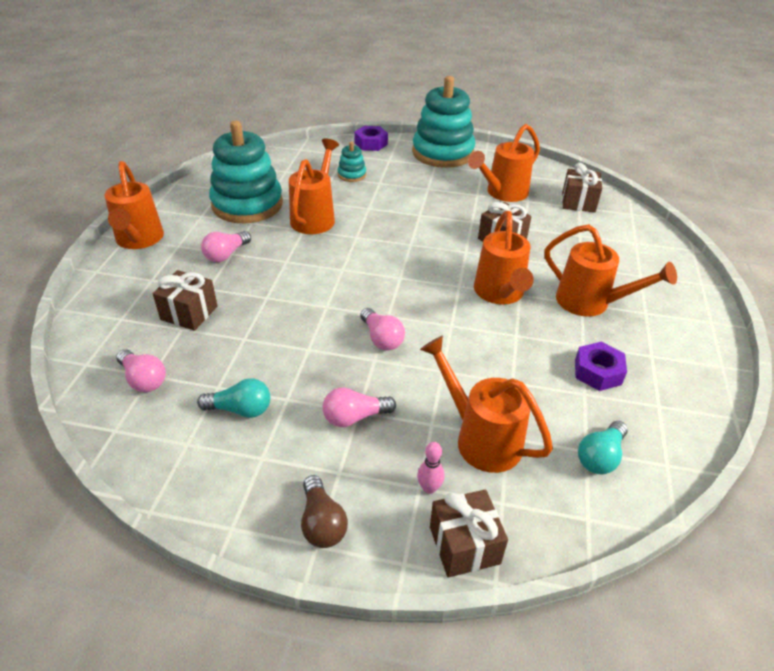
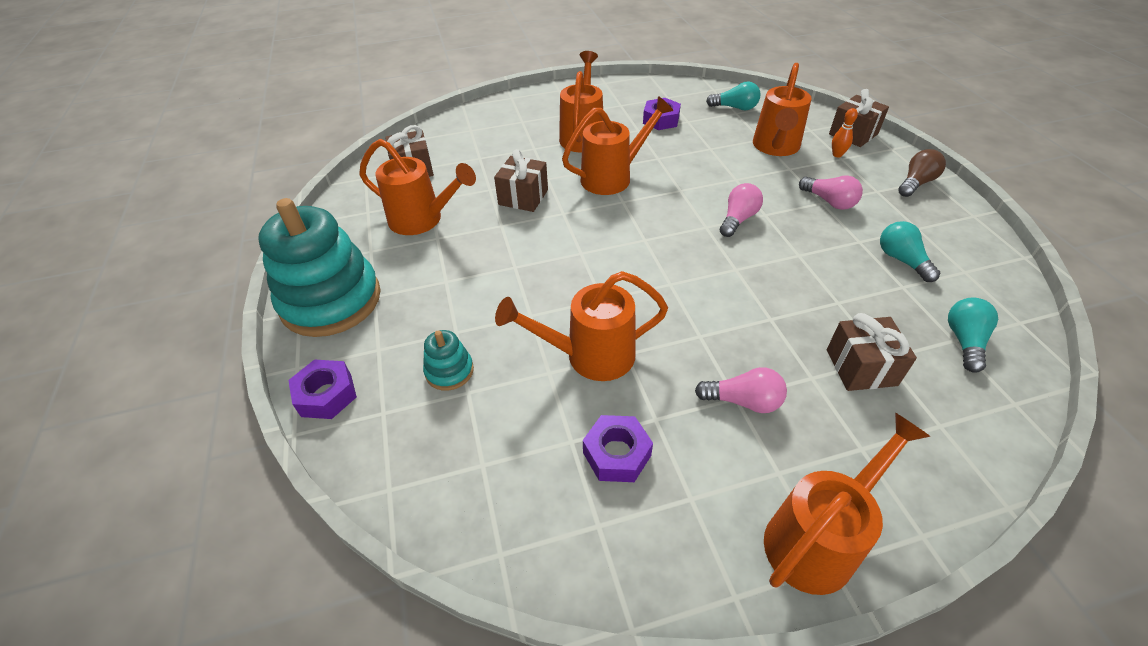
camera: 115 degrees left, 5 degrees up
(143, 379) = (964, 341): pink light bulb -> turquoise light bulb
(247, 204) = (616, 454): turquoise stacking toy -> purple nut
(429, 488) = (837, 155): pink bowling pin -> orange bowling pin

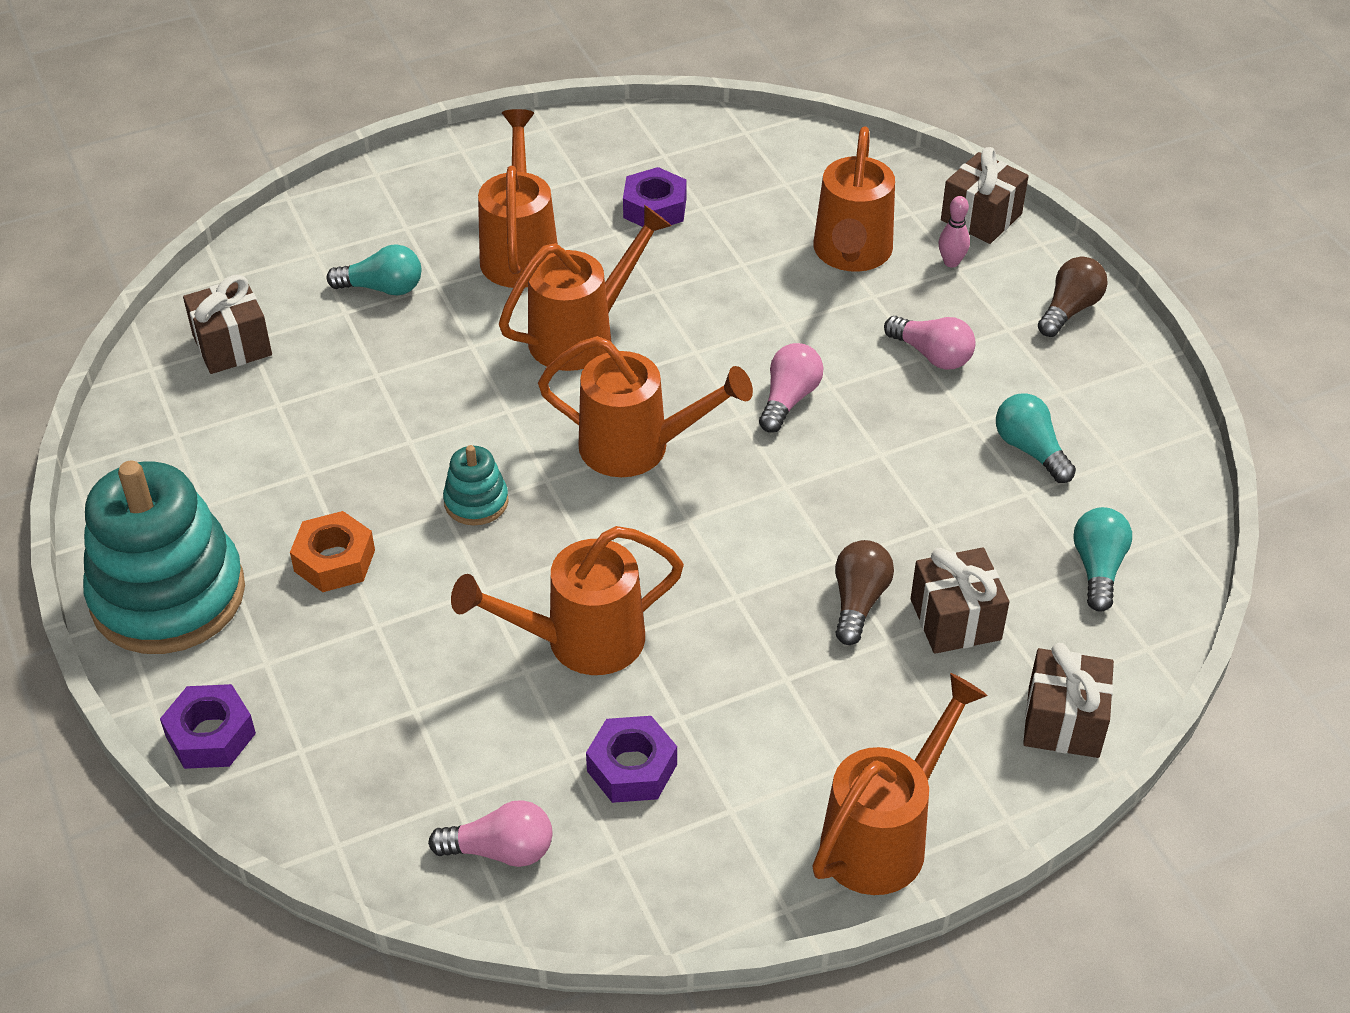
camera: 10 degrees left, 0 degrees up
(422, 220) = (275, 443): orange watering can -> orange watering can (637, 447)
(439, 289) = (334, 560): none -> orange nut
(449, 371) = (381, 683): turquoise stacking toy -> turquoise stacking toy (476, 502)
(523, 197) = (436, 386): brown gift -> brown gift (1063, 721)
(735, 108) = (783, 172): turquoise light bulb -> turquoise light bulb (382, 288)
(743, 401) = (796, 682): pink light bulb -> pink light bulb (501, 850)
(788, 348) = (858, 601): none -> brown light bulb
(837, 155) = (951, 262): orange bowling pin -> pink bowling pin

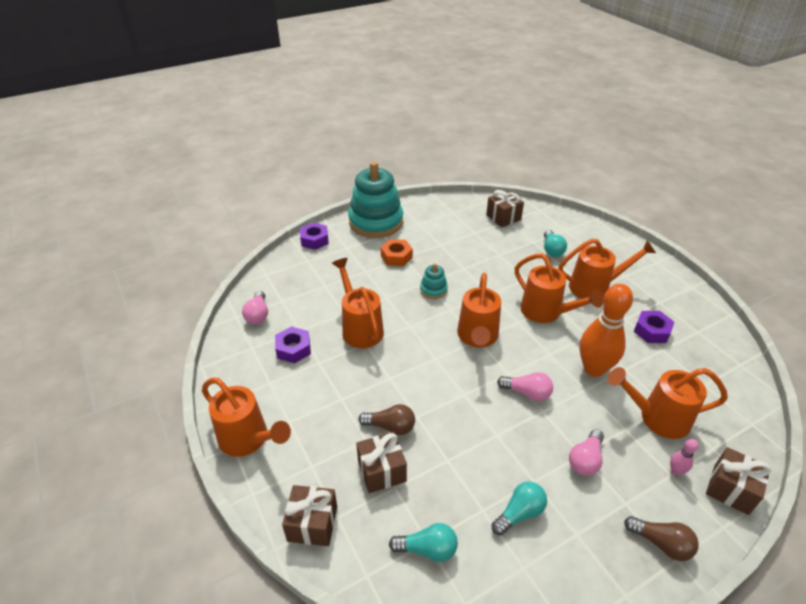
camera: 85 degrees right, 5 degrees down
(739, 302) = (594, 369): none -> orange bowling pin

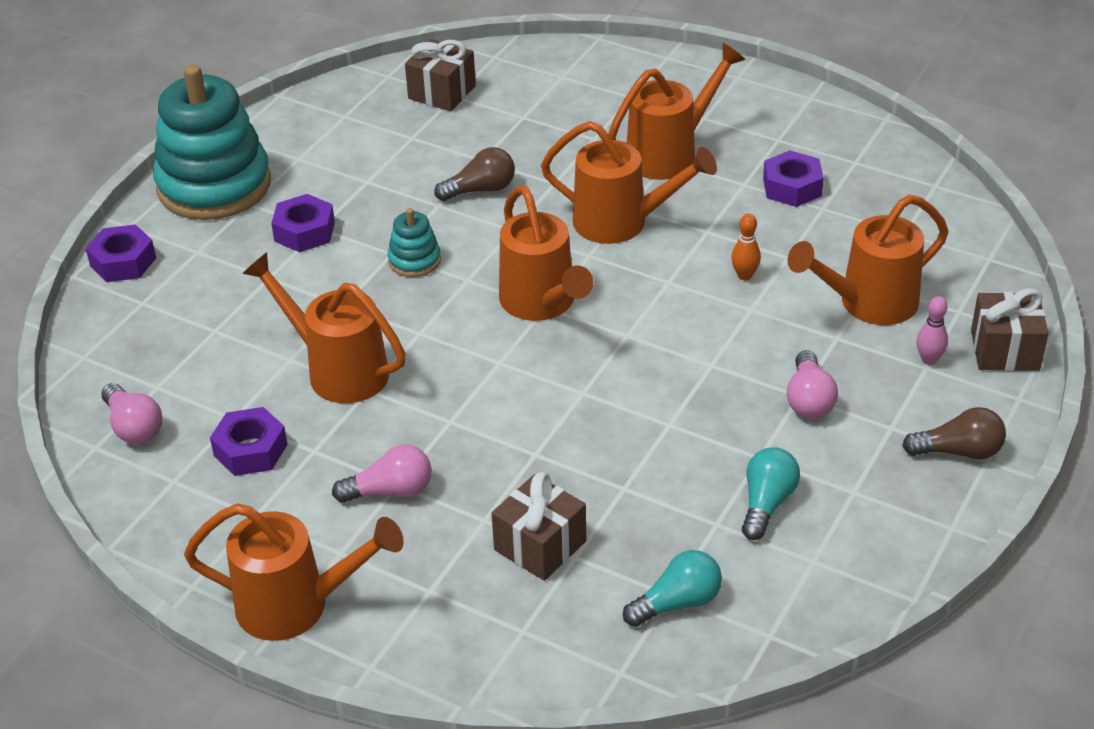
camera: 30 degrees left, 0 degrees up
(312, 523) = (494, 655): brown gift -> none
(390, 427) = (506, 485): brown light bulb -> brown light bulb (481, 190)
(396, 257) = (304, 231): orange nut -> purple nut
(527, 393) = (672, 350): pink light bulb -> pink light bulb (390, 491)
(552, 250) = (563, 119): turquoise light bulb -> none
(594, 369) = (744, 275): orange bowling pin -> orange bowling pin, size x0.41

